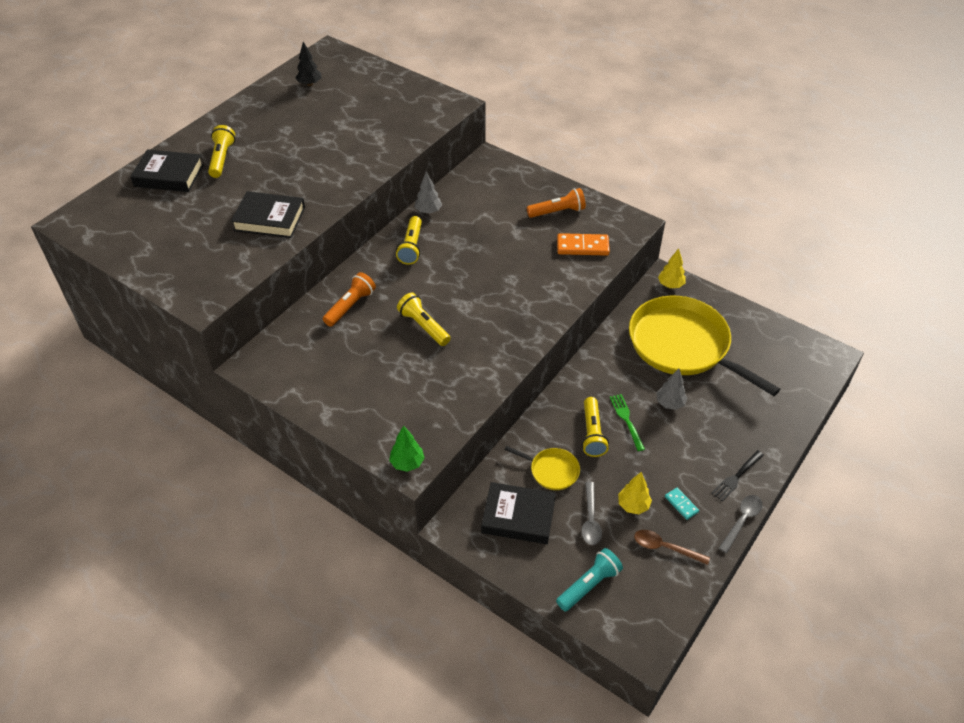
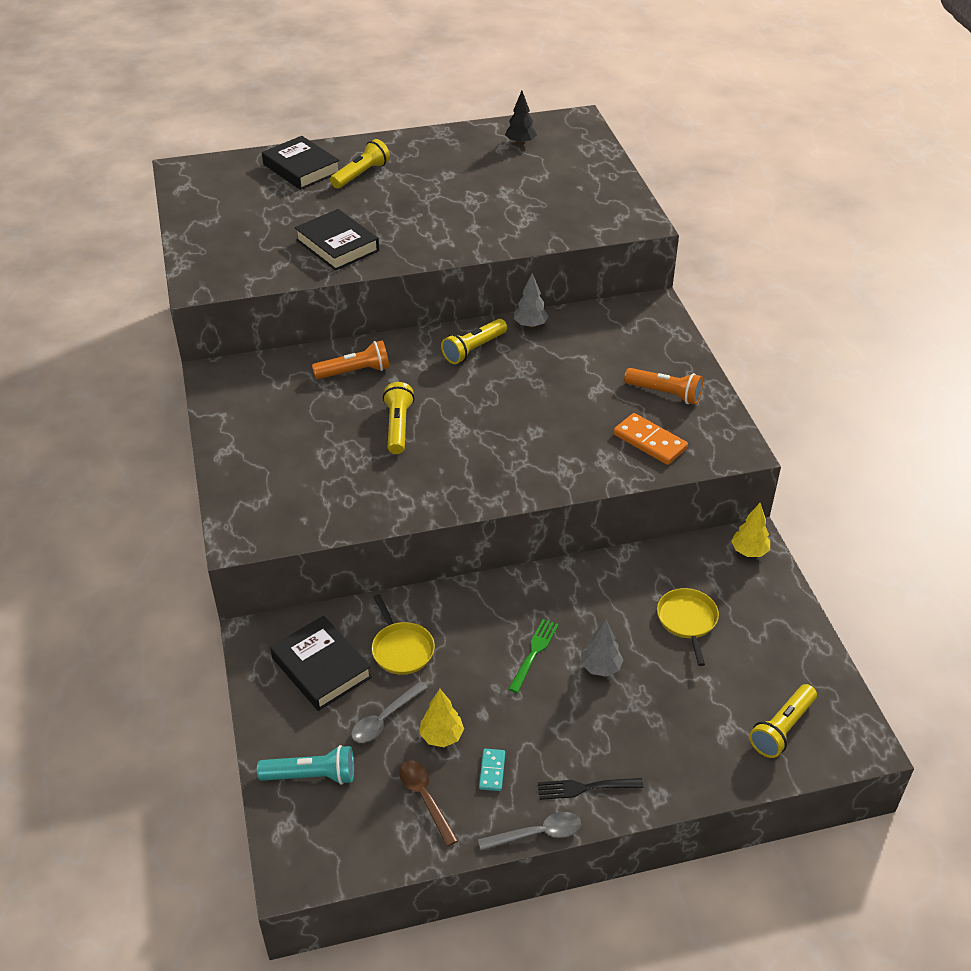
camera: 40 degrees right, 5 degrees down
(407, 463) = (240, 535): green tree -> none
(592, 433) = (482, 642): yellow flashlight -> yellow flashlight (781, 729)
(683, 345) = (687, 620): yellow pan -> yellow pan, size x0.43

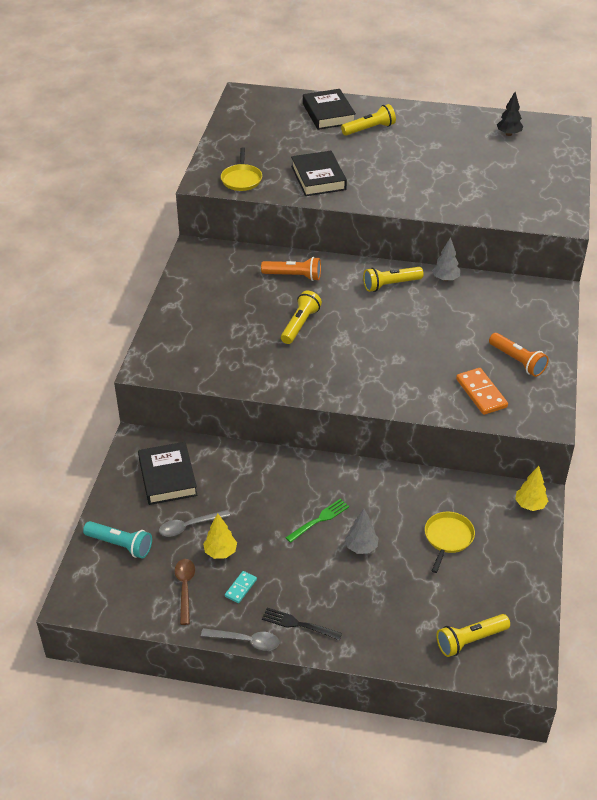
camera: 25 degrees right, 0 degrees up
(401, 649) = (228, 484): yellow pan -> yellow pan (241, 179)

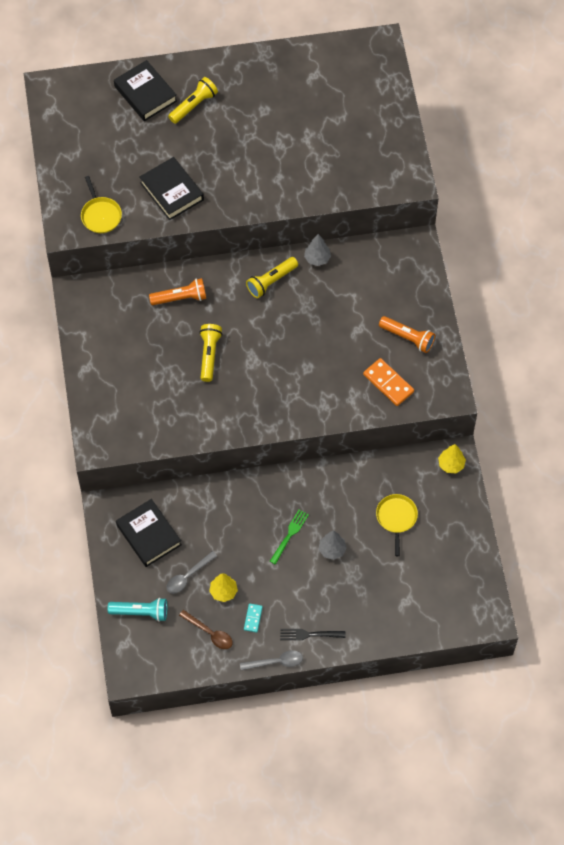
camera: 20 degrees left, 20 degrees up
(185, 588) = (210, 633): brown spoon -> brown spoon turned 150 degrees clockwise
(470, 640) = (441, 604): yellow flashlight -> none
(508, 134) = (328, 73): black tree -> none

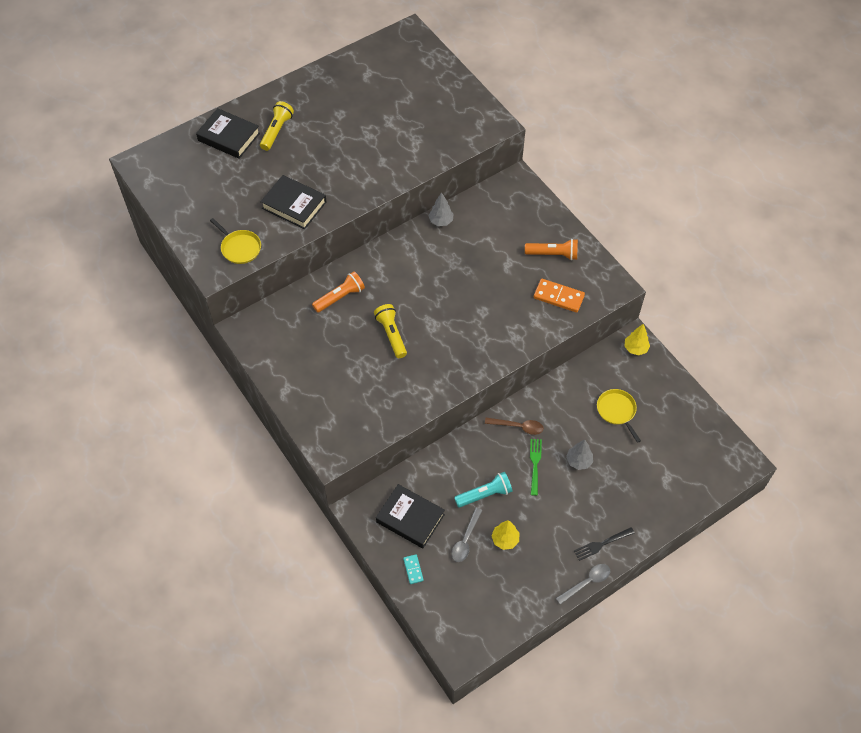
camera: 25 degrees left, 5 degrees down
(141, 612) = (440, 592): turquoise flashlight -> turquoise flashlight (485, 494)
(210, 633) = (513, 583): brown spoon -> brown spoon (518, 427)
(253, 618) = (544, 552): turquoise domino -> turquoise domino (413, 569)
(271, 281) = (412, 254): yellow flashlight -> none

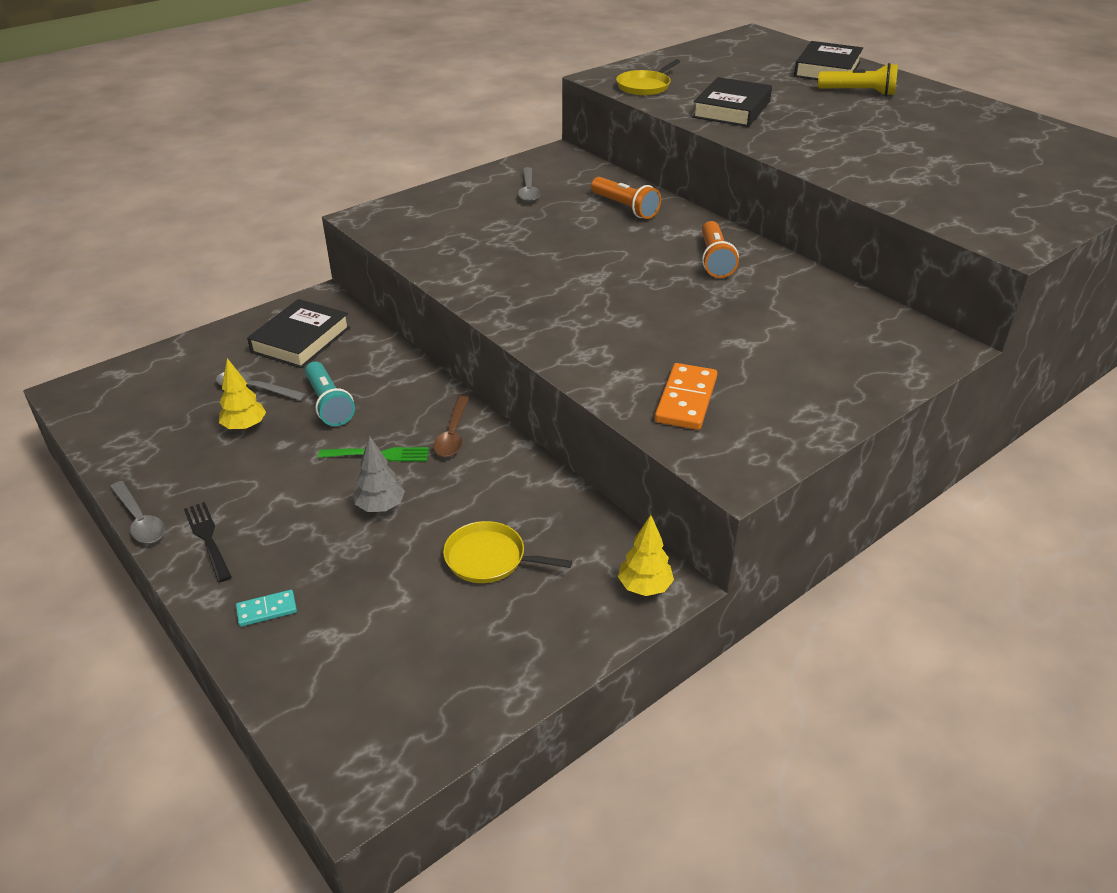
camera: 85 degrees right, 20 degrees down
(304, 352) = (528, 190): none -> grey spoon
(391, 334) = (568, 247): yellow flashlight -> none
(413, 569) = (219, 346): turquoise domino -> turquoise domino (267, 610)
(441, 221) = (804, 276): grey tree -> none
(553, 254) = (785, 391): orange flashlight -> orange flashlight (714, 260)
(617, 411) = (489, 558): yellow pan -> yellow pan turned 135 degrees counterclockwise

